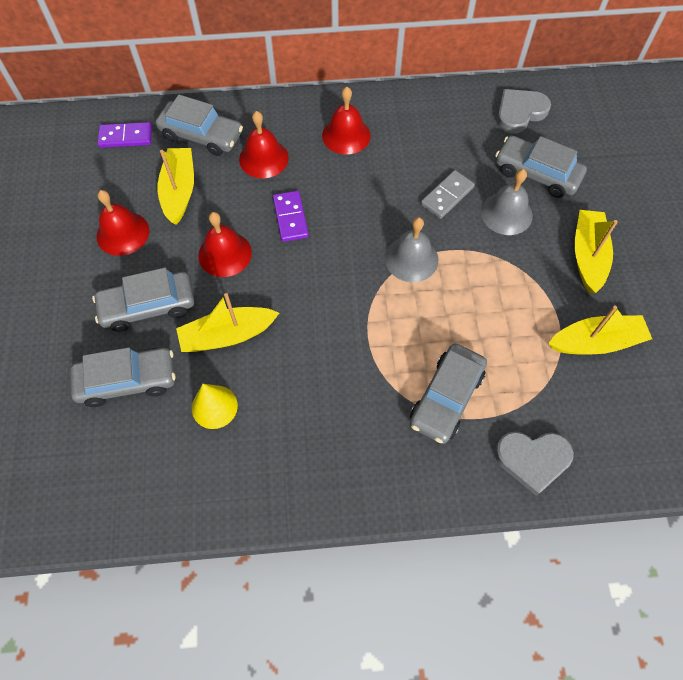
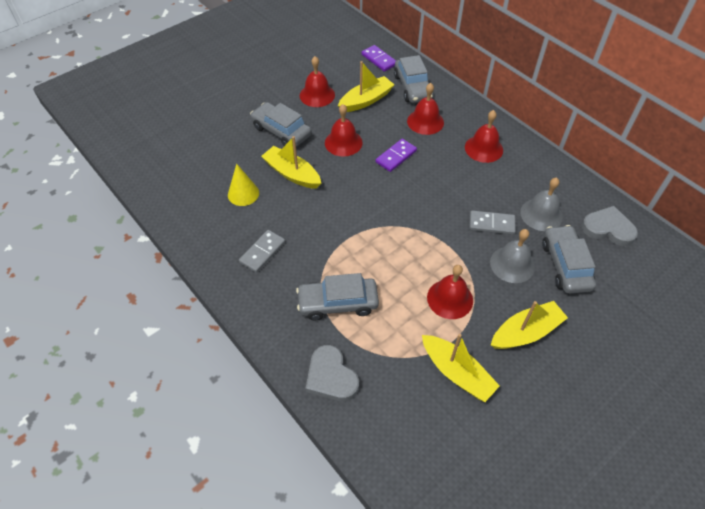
camera: 55 degrees right, 10 degrees down
(127, 381) = (230, 149): grey car -> none
(322, 435) = (262, 252): none -> grey domino
(411, 259) = (424, 231): grey bell -> grey bell (541, 214)
(510, 292) = (450, 299): none -> red bell

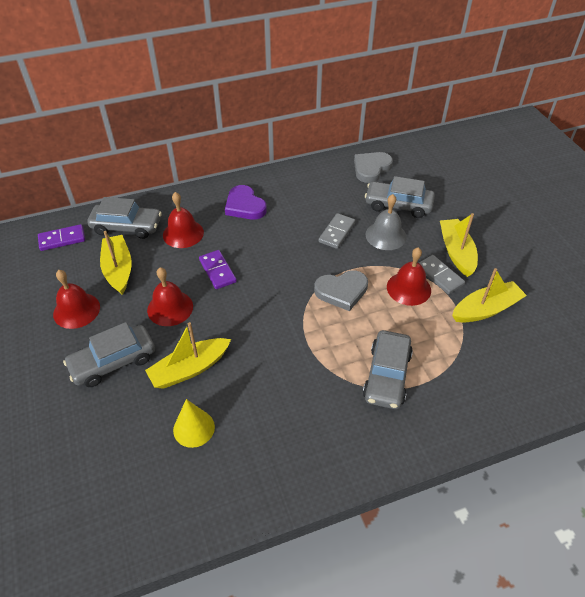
camera: 70 degrees left, 5 degrees down
(262, 252) = (294, 429): grey domino -> grey domino (439, 276)
(331, 376) = (471, 406): grey heart -> grey heart (341, 291)
(483, 148) = (244, 206): red bell -> purple heart
(541, 214) = (340, 199): grey bell -> none

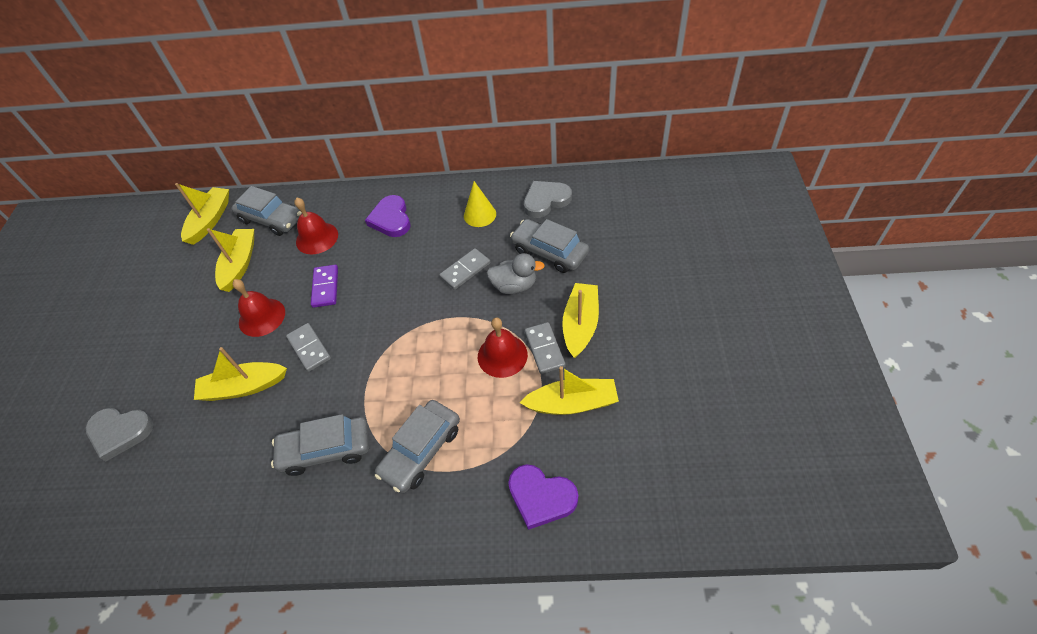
camera: 25 degrees right, 5 degrees up
(62, 239) = (210, 220): purple domino -> yellow boat
(76, 310) = (183, 298): red bell -> none
(113, 362) = (185, 360): grey car -> grey car (326, 450)
(194, 428) = (214, 450): yellow cone -> yellow cone (480, 215)
(234, 322) = (309, 348): none -> grey domino
(341, 291) = (431, 341): grey heart -> grey heart (120, 432)
(386, 235) = (514, 286): grey bell -> grey duck
(505, 382) = (541, 497): none -> purple heart

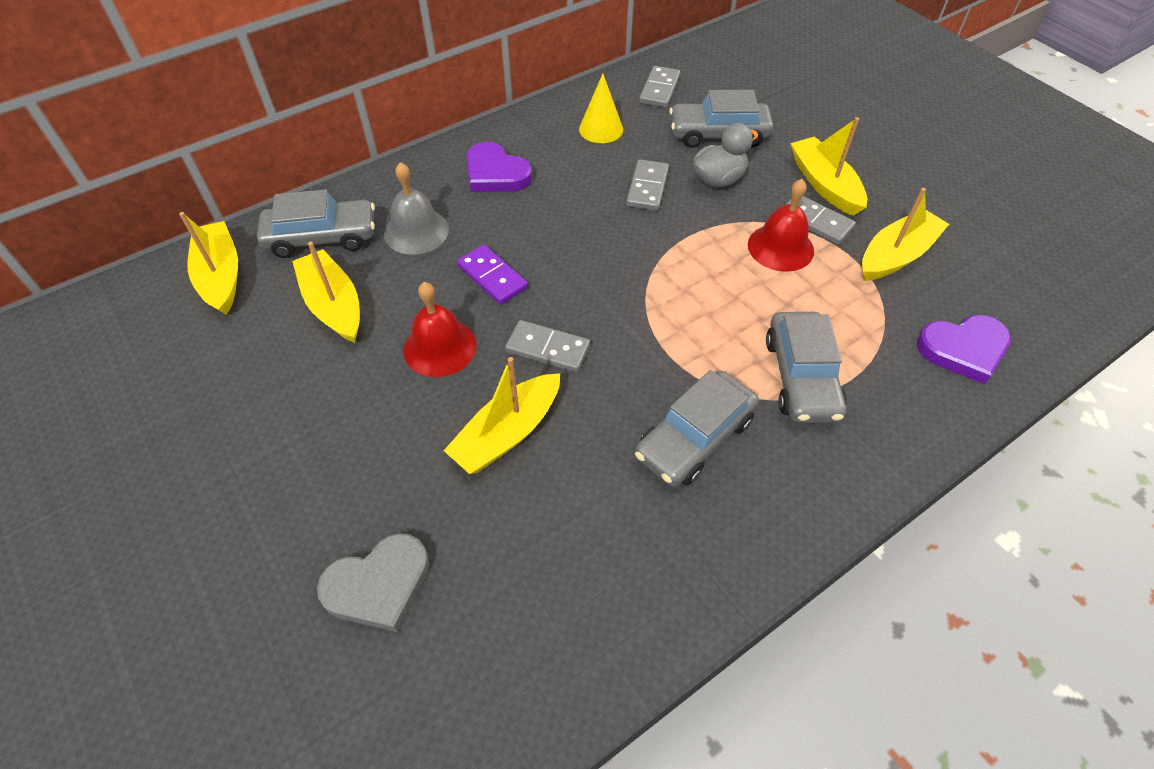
camera: 40 degrees left, 0 degrees up
(317, 238) = (416, 231): red bell -> grey bell
(546, 200) = (659, 89): grey heart -> grey domino

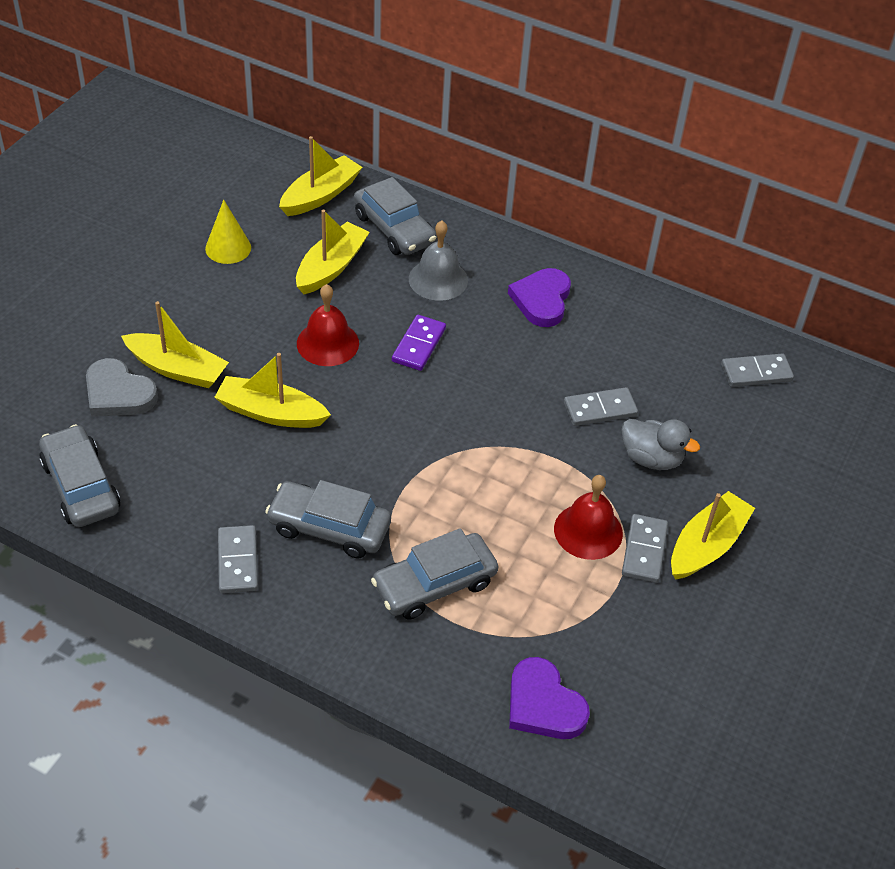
camera: 60 degrees right, 5 degrees down
(547, 349) = (364, 407): grey domino -> grey domino (237, 561)
(601, 129) = (658, 349): yellow cone -> yellow cone (228, 248)
(718, 134) = (721, 439): grey car -> grey car (81, 486)
(896, 255) = (640, 627): yellow boat -> yellow boat (177, 369)

